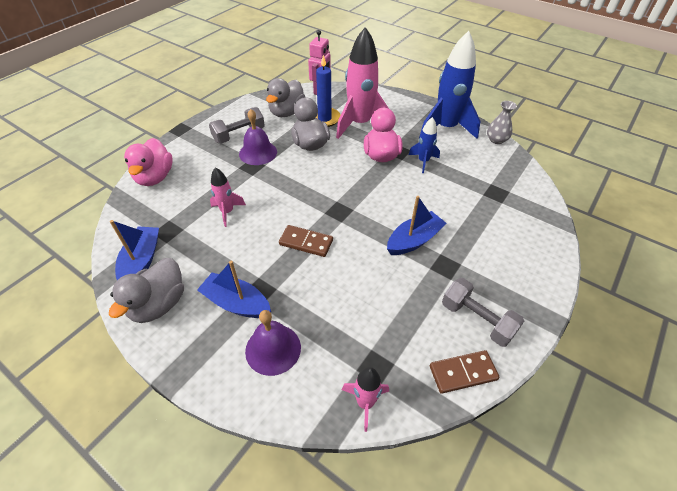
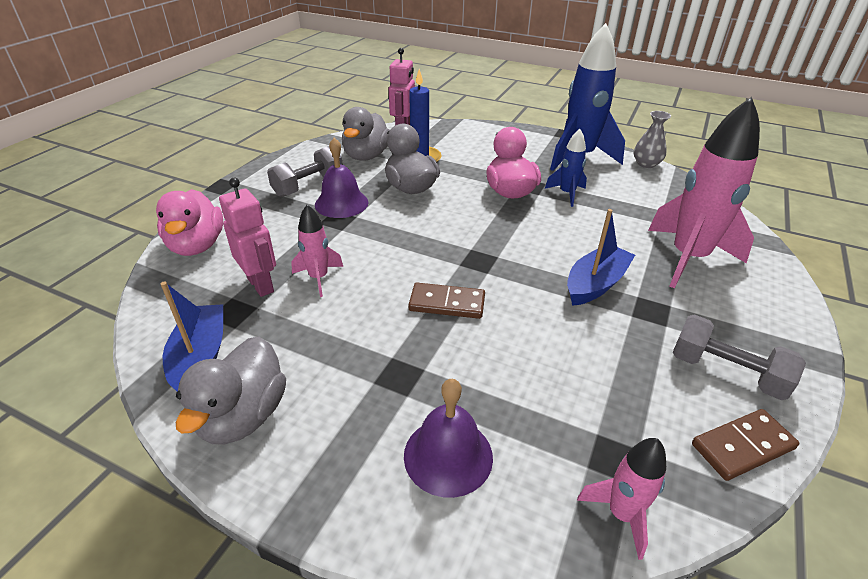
camera: 10 degrees left, 10 degrees down
(189, 213) = (261, 285): none -> pink robot
(236, 303) = (369, 397): blue boat -> none
(360, 124) = (468, 161): pink rocket -> pink rocket (688, 258)

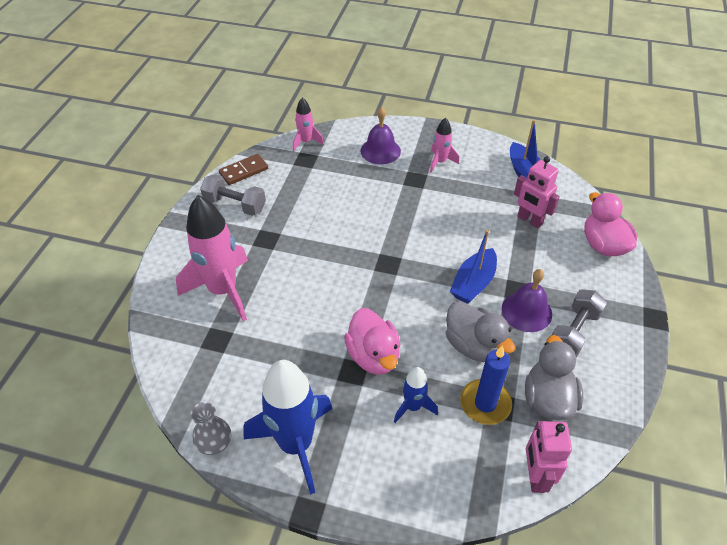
camera: 170 degrees right, 10 degrees up
(243, 416) = (481, 152): grey duck -> none
(319, 278) = (495, 231): pink rocket -> pink rocket (440, 162)
(447, 303) = (401, 224): brown domino -> none
(567, 194) = (315, 362): blue rocket -> blue rocket (413, 407)
(595, 284) = (301, 254): blue boat -> blue boat (473, 283)

